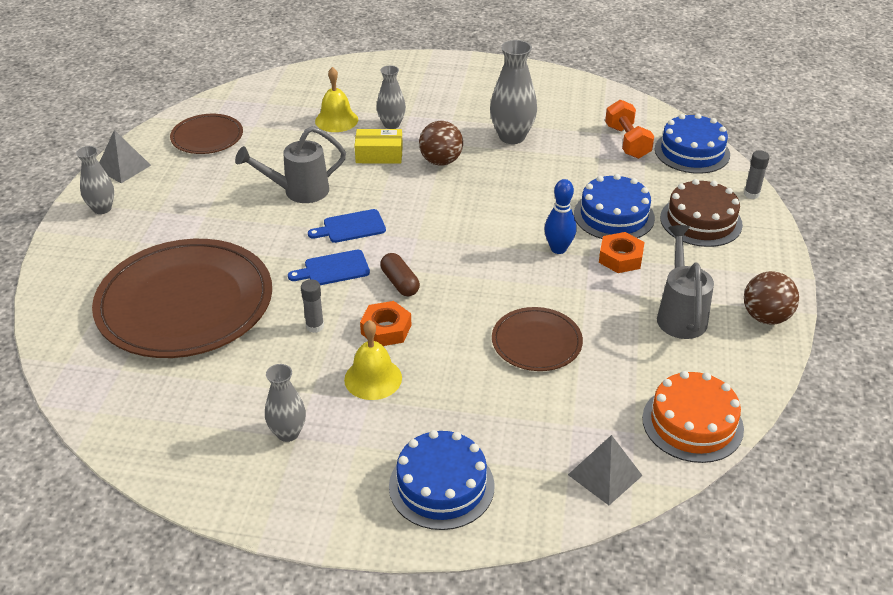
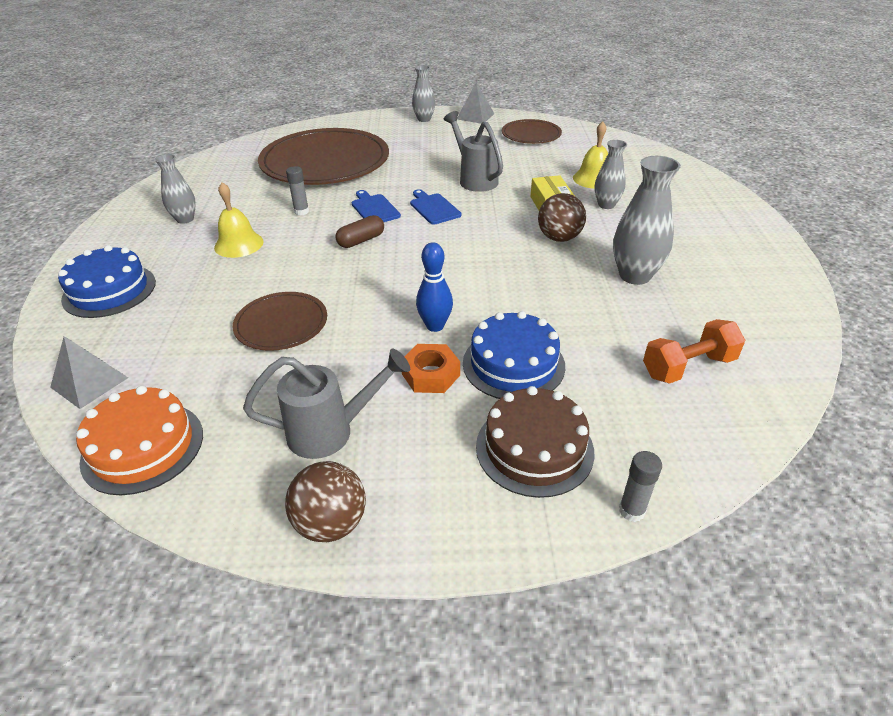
camera: 80 degrees right, 0 degrees up
(386, 329) = (298, 242): orange nut -> none
(692, 152) = (708, 435): blue cake -> none

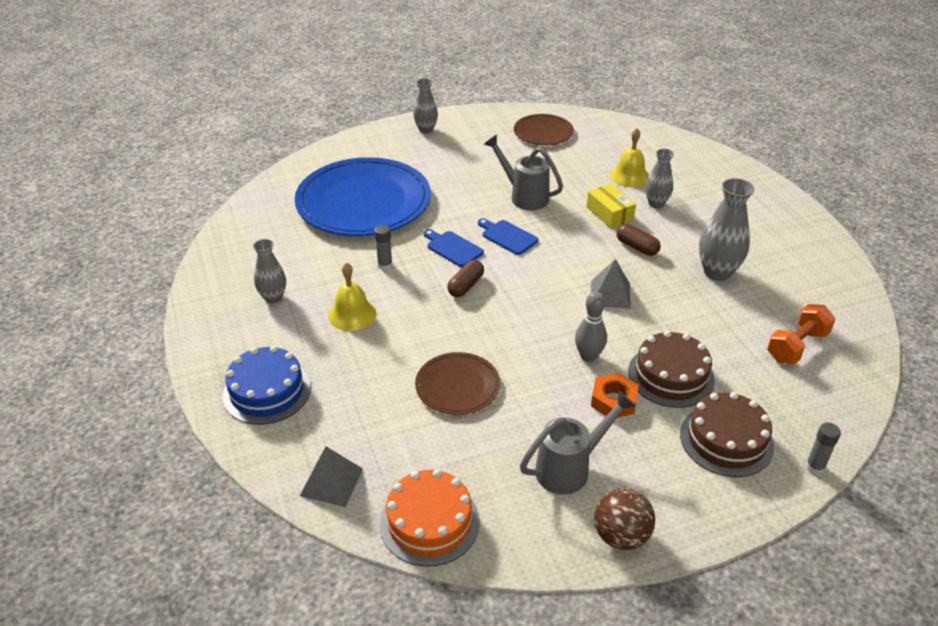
camera: 20 degrees left, 0 degrees up
(325, 162) = (363, 202): brown plate -> blue plate
(435, 326) = (588, 356): blue bowling pin -> grey bowling pin
(475, 116) = (475, 117): grey pyramid -> grey pyramid (610, 294)
(513, 364) = (671, 376): blue cake -> brown cake
(559, 238) = (636, 247): brown ball -> brown capsule

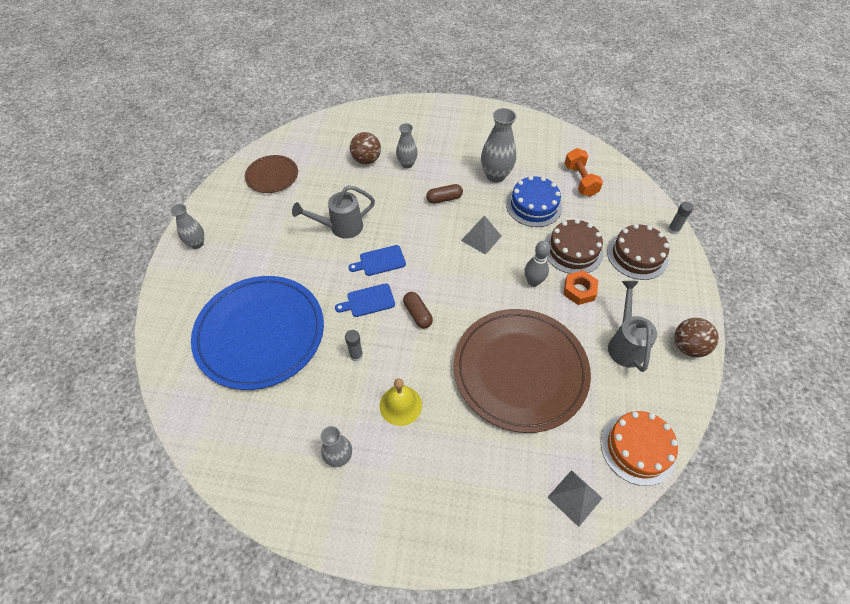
camera: 60 degrees left, 15 degrees up
(267, 391) = (454, 508): blue cake -> blue cake (534, 205)
(457, 386) = (520, 370): brown plate -> brown plate, size x2.01
(609, 213) = (398, 192): yellow box -> none
(629, 176) = (366, 160): yellow bell -> brown ball

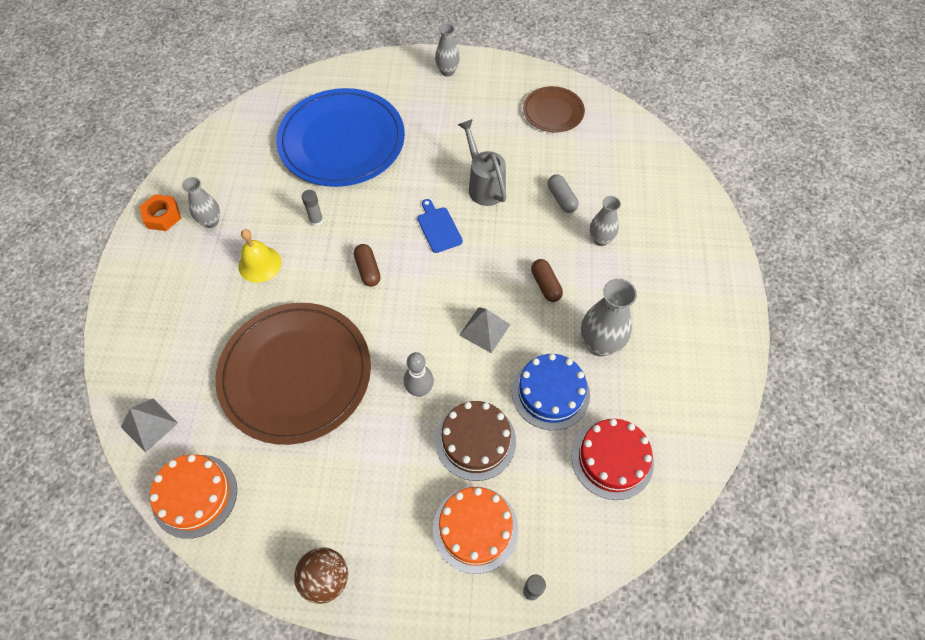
camera: 85 degrees right, 5 degrees up
(365, 181) = (561, 199): none -> grey capsule
(366, 160) = (598, 196): brown ball -> none
(368, 301) = (383, 223): blue cutting board -> none
(417, 314) = (368, 270): brown capsule -> brown capsule turned 75 degrees counterclockwise
(579, 290) = (409, 445): orange nut -> orange nut (162, 216)
(580, 180) = (612, 459): orange dumbbell -> red cake
(625, 343) = (330, 496): grey watering can -> none
(637, 255) = (475, 529): brown cake -> orange cake

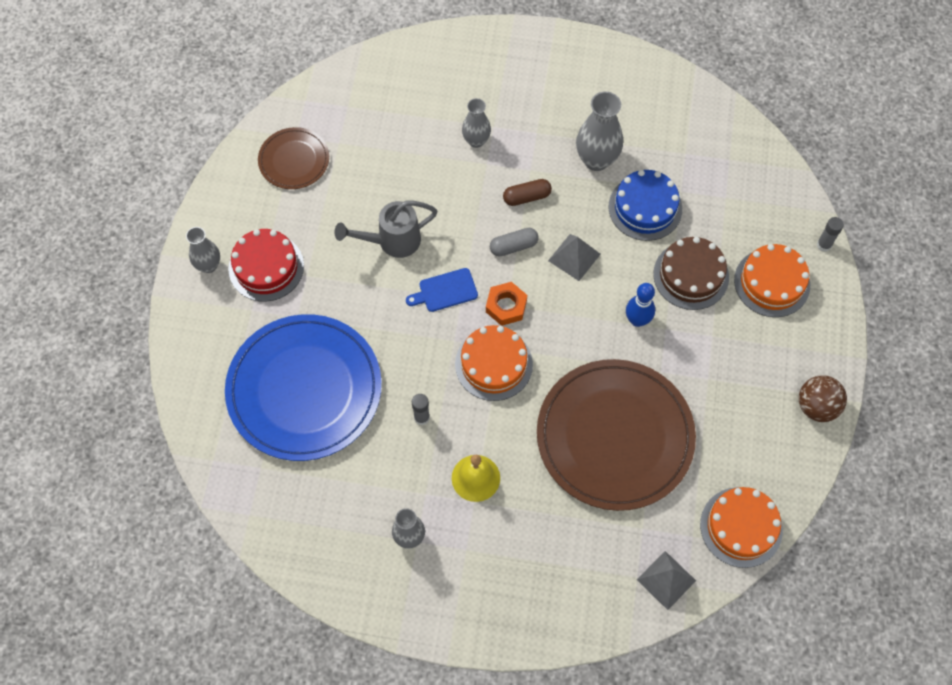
camera: 85 degrees left, 5 degrees up
(162, 216) = (394, 596): orange nut -> orange nut (506, 306)
(368, 270) = (493, 364): brown capsule -> orange cake
(419, 390) = (637, 320): grey bowling pin -> blue bowling pin
(561, 199) = (420, 168): grey capsule -> grey capsule (513, 246)
(612, 459) = (710, 168): red cake -> red cake (266, 267)

